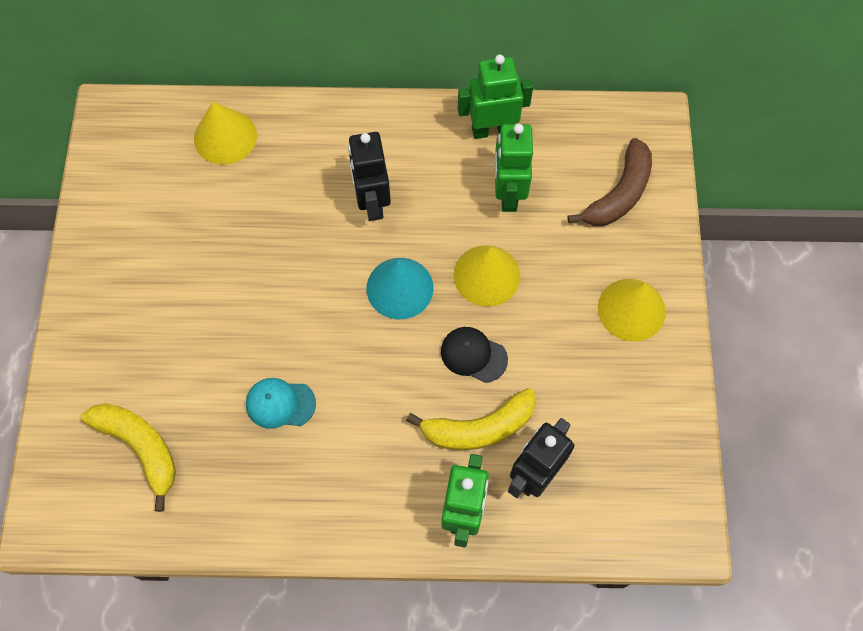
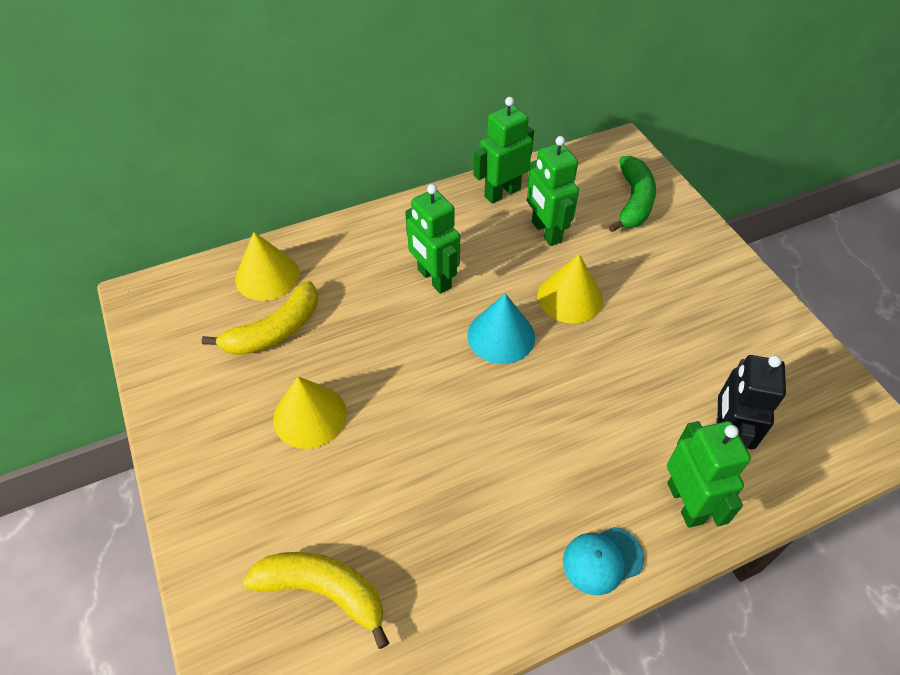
camera: 25 degrees left, 15 degrees down
(280, 404) = (449, 481): turquoise cap -> turquoise cap (602, 560)
(372, 202) = (434, 279): black robot -> green robot
(473, 355) = (601, 364): black cap -> none
(479, 428) = (648, 422): yellow banana -> yellow banana (275, 331)
(619, 194) = (633, 202): brown banana -> green banana
(631, 309) = (704, 278): yellow cone -> yellow cone (310, 416)

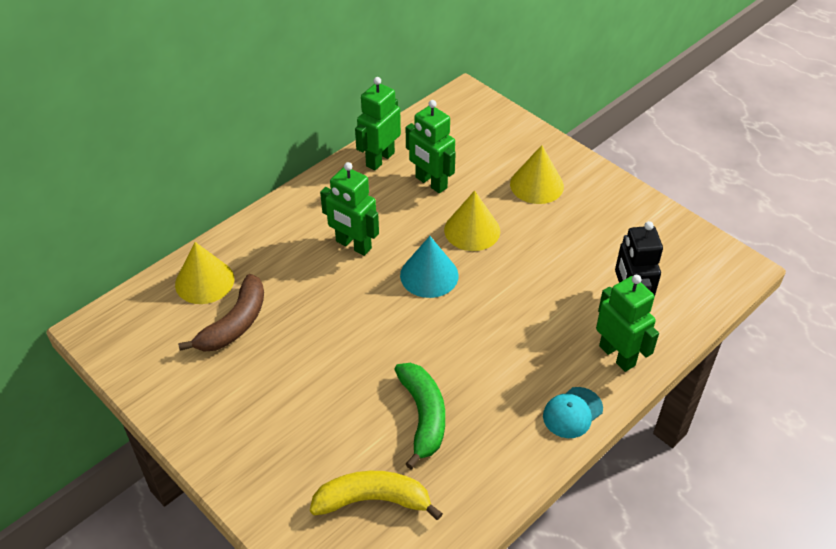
camera: 20 degrees left, 5 degrees down
(275, 331) = (235, 324): yellow banana -> brown banana
(310, 416) = (299, 380): yellow cone -> yellow cone (536, 185)
(633, 202) = (493, 140): green banana -> green banana (423, 416)

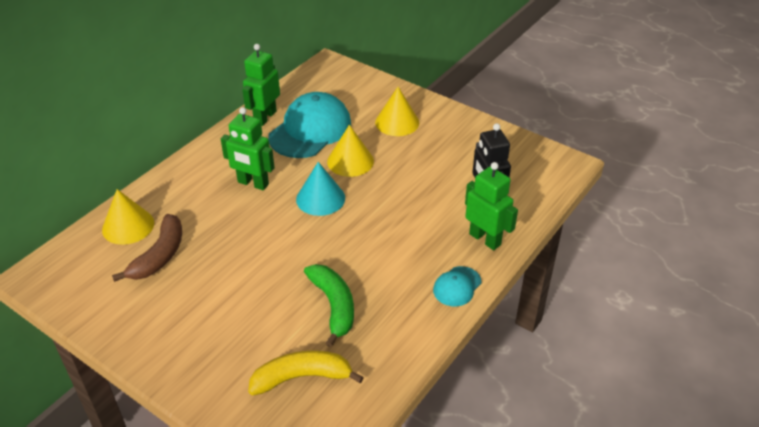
camera: 10 degrees left, 5 degrees down
(431, 183) = (310, 130): green robot -> turquoise cap

